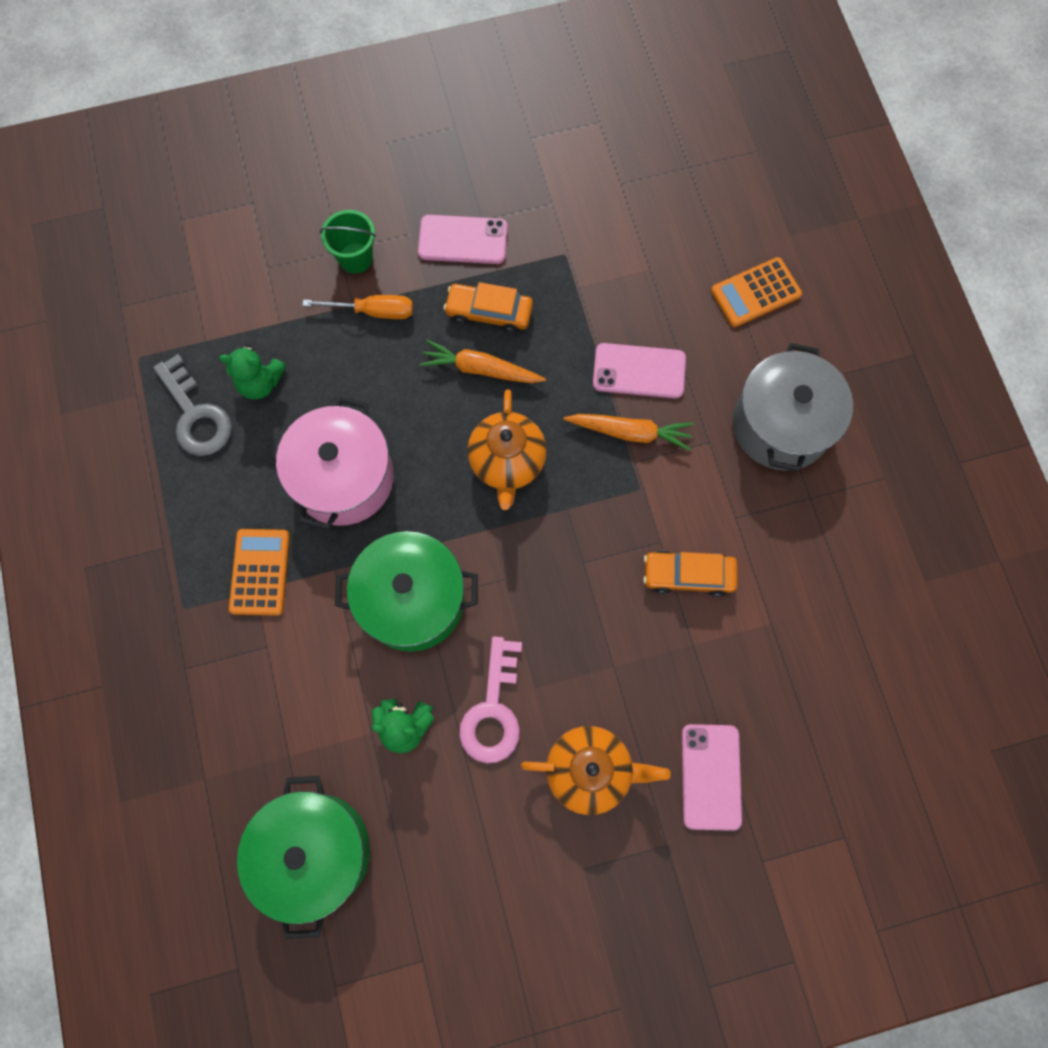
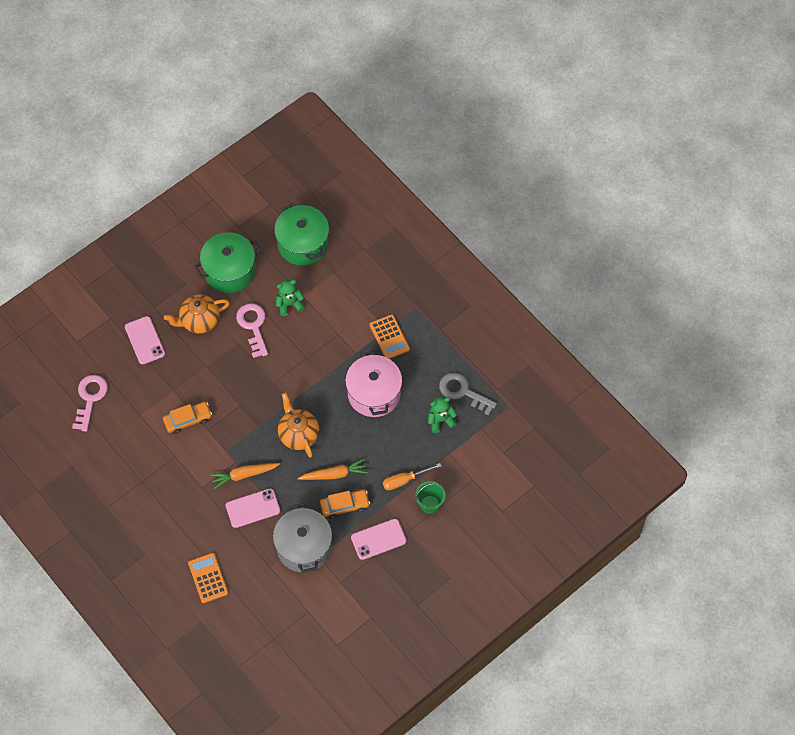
camera: 155 degrees right, 10 degrees down
(412, 600) = (312, 355): green pot -> green pot (229, 271)
(755, 292) = (208, 578): orange calculator -> orange calculator turned 60 degrees counterclockwise
(781, 425) = (169, 511): grey pot -> grey pot (304, 547)
(854, 699) = (90, 398): none -> pink key

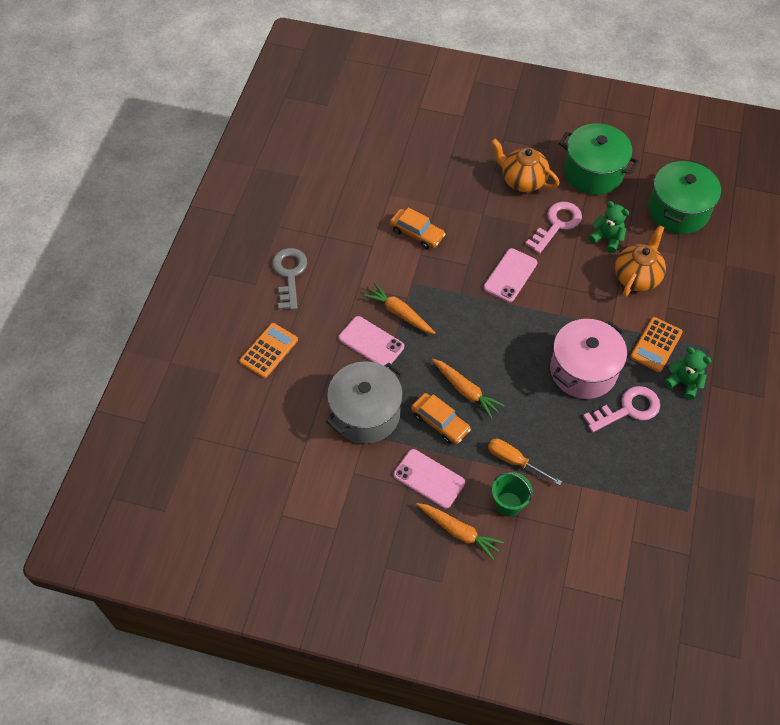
camera: 55 degrees right, 5 degrees down
(90, 398) = (374, 149): pink key -> pink key (628, 409)
(144, 340) = (465, 153): pink phone -> pink phone (510, 275)
(298, 434) = (481, 332): orange teapot -> orange teapot (637, 277)
(426, 546) = (459, 532): none -> orange carrot
(440, 420) = (611, 452): green teddy bear -> green teddy bear (684, 383)
(462, 392) = (662, 452): grey key -> grey key (289, 274)

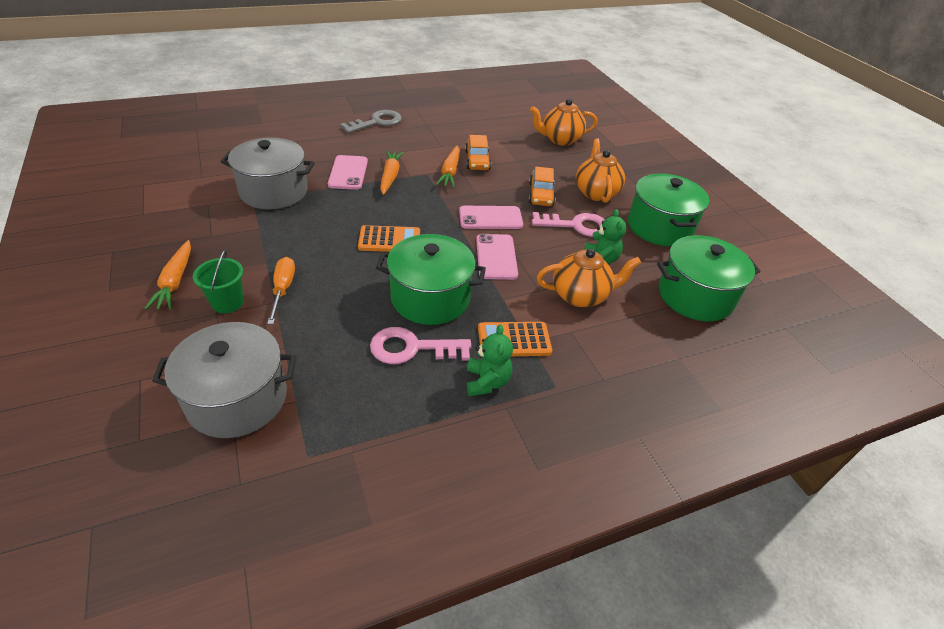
camera: 50 degrees right, 15 degrees down
(269, 351) = (299, 134): orange calculator -> orange calculator (389, 240)
(424, 149) = (560, 139): none -> orange teapot
(429, 478) = (227, 245): pink phone -> pink phone (496, 257)
(440, 422) = (294, 231): orange car -> orange car (541, 194)
(466, 391) = (341, 234): orange carrot -> orange carrot (450, 172)
(583, 370) = (430, 298): pink pot -> green pot
(617, 532) = (237, 399): none -> grey pot
(628, 409) = (411, 348): pink key -> pink key turned 150 degrees clockwise

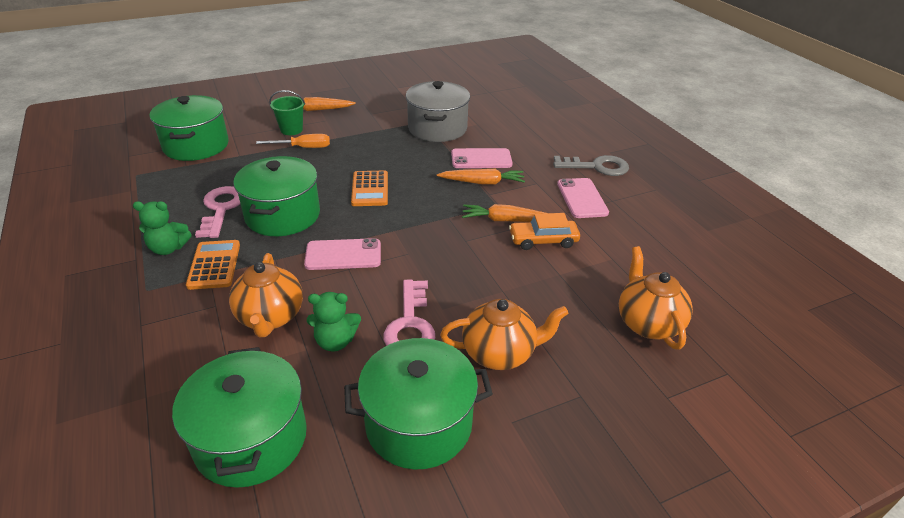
camera: 90 degrees right, 5 degrees down
(237, 399) = (196, 146): grey pot -> green pot
(377, 122) = (597, 167): grey key -> grey key turned 45 degrees counterclockwise
(490, 218) = (416, 251): pink phone -> pink phone (582, 198)
(541, 194) = (478, 294): orange car -> none

